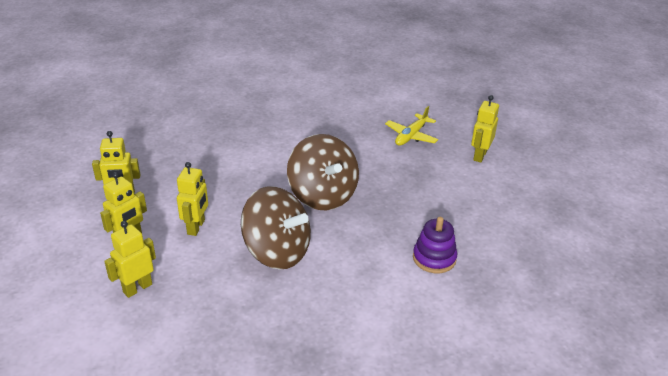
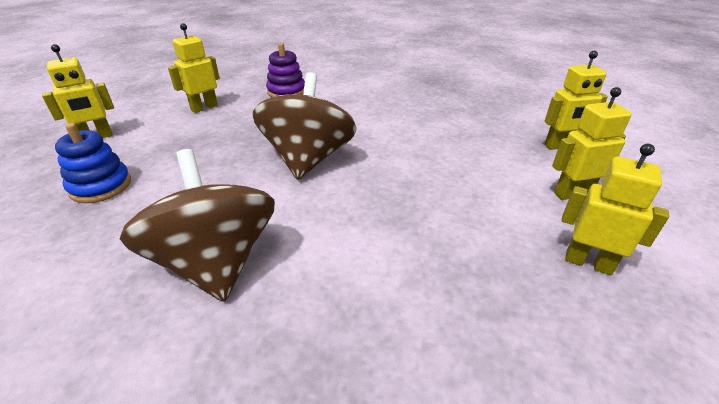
camera: 145 degrees left, 0 degrees up
(196, 227) = (479, 177): yellow robot -> yellow robot (204, 107)
(277, 251) = (406, 131): brown spinning top -> brown spinning top (216, 262)
(411, 136) = (101, 186): yellow plane -> blue stacking toy

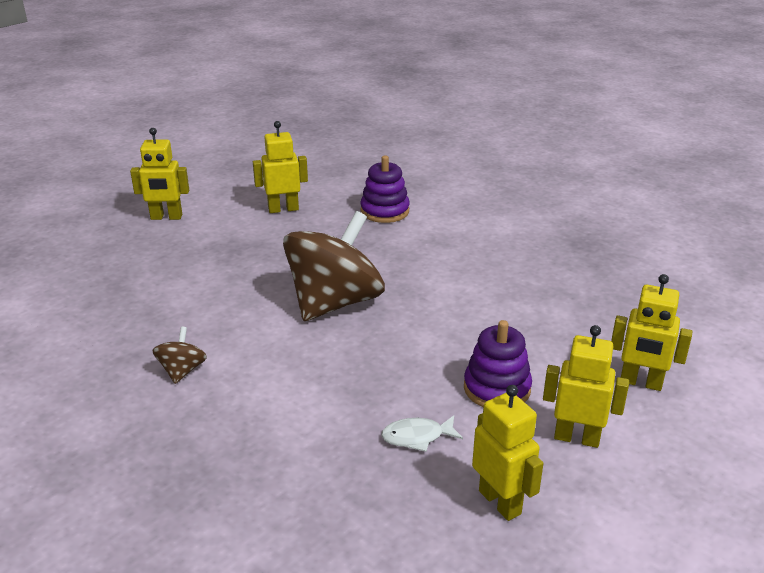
camera: 30 degrees right, 5 degrees down
(101, 186) = (141, 271): blue stacking toy -> none
(216, 262) = (182, 371): brown spinning top -> brown spinning top, size x0.43
(476, 237) = (417, 437): none -> white fish
(486, 180) = (497, 388): none -> purple stacking toy

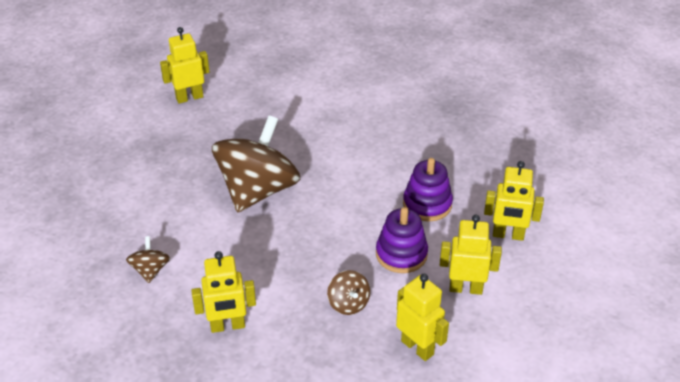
camera: 10 degrees left, 10 degrees up
(166, 217) = (86, 118): yellow robot -> yellow robot (227, 326)
(385, 211) = (279, 90): purple stacking toy -> purple stacking toy (427, 204)
(417, 437) = (348, 303): white fish -> brown spinning top

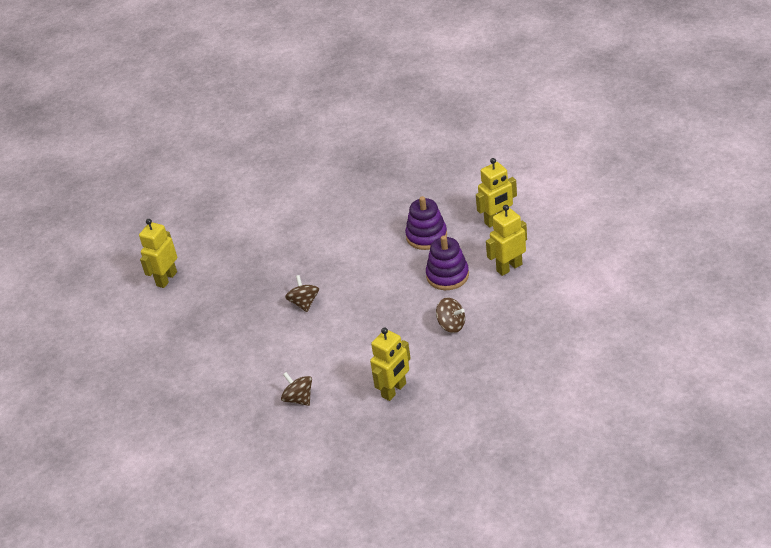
camera: 35 degrees left, 0 degrees up
(258, 190) = (304, 303): brown spinning top -> brown spinning top, size x0.43
(417, 347) = (521, 318): yellow robot -> none

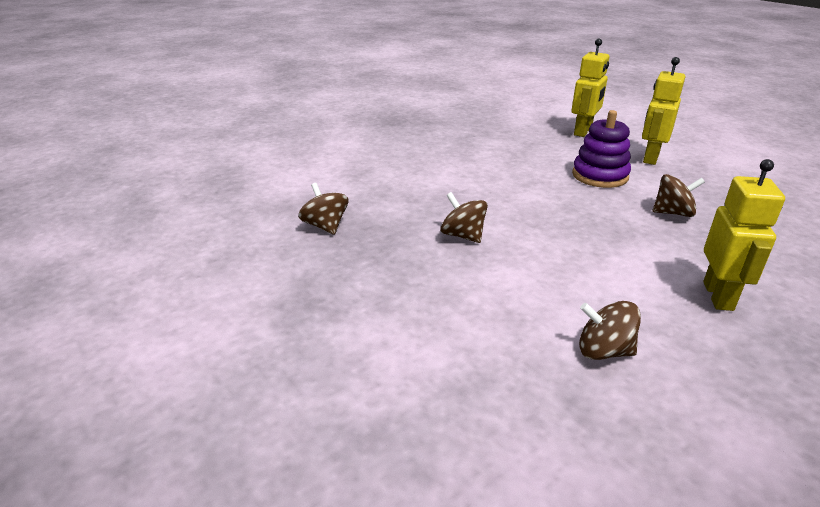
camera: 35 degrees left, 10 degrees down
(166, 279) = (218, 258): yellow robot -> none
(235, 271) = (325, 226): none -> brown spinning top
(426, 236) = (530, 153): purple stacking toy -> none

